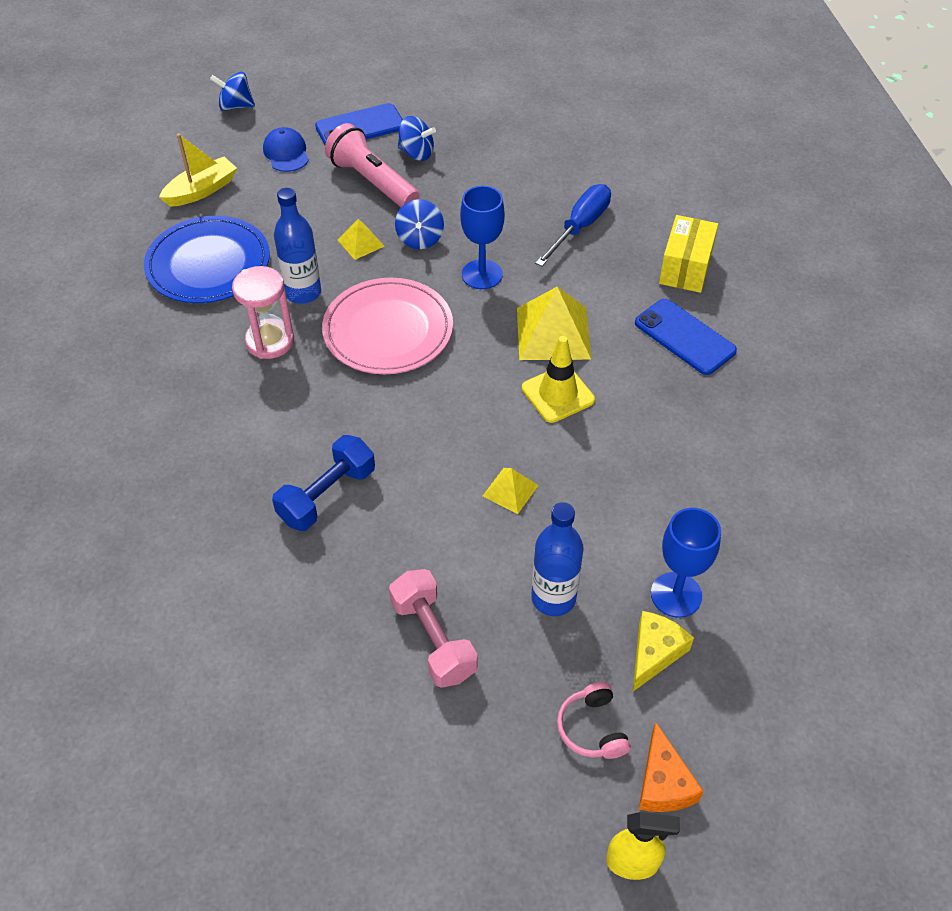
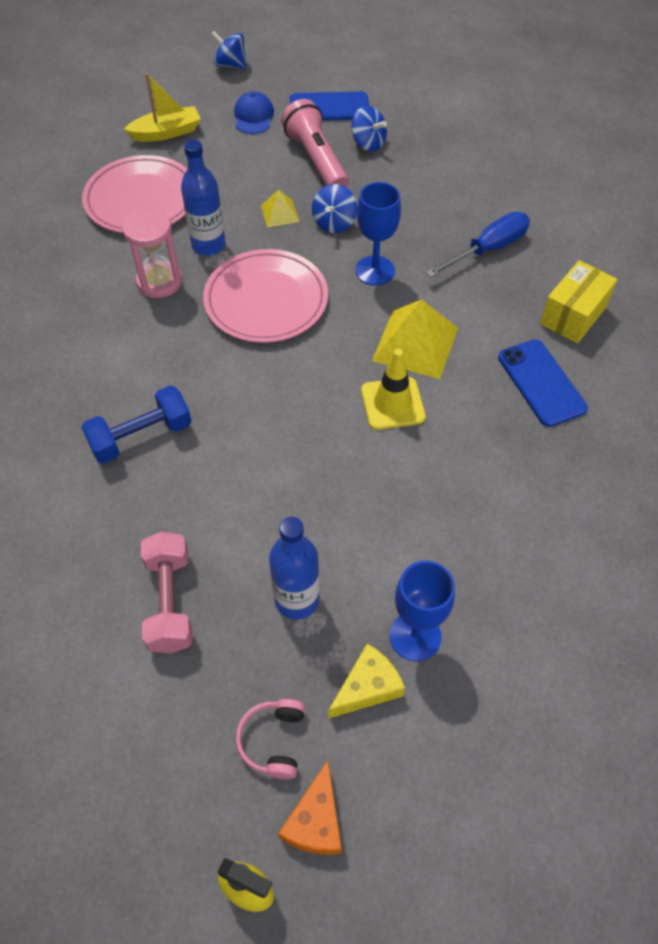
camera: 20 degrees right, 5 degrees up
(208, 264) = (141, 199): blue plate -> pink plate
(510, 490) = (305, 483): yellow pyramid -> none

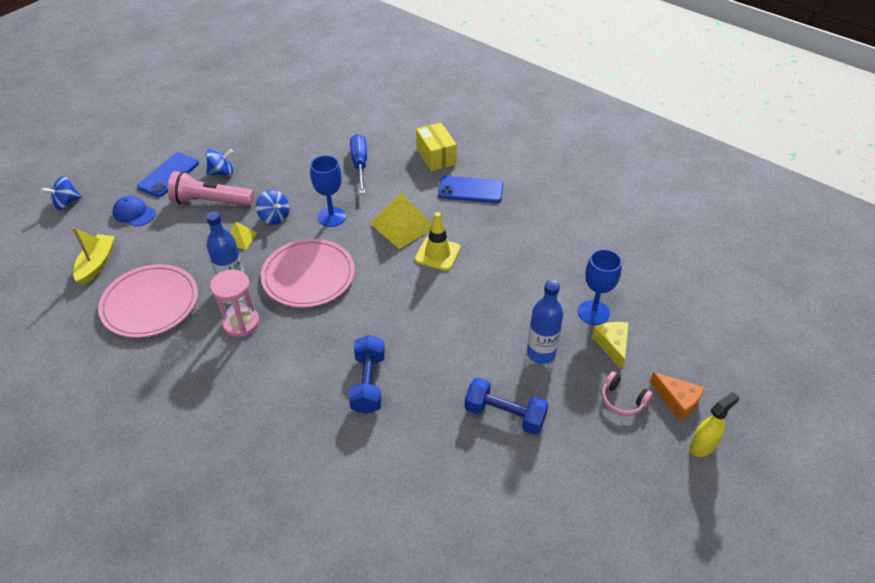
camera: 60 degrees left, 10 degrees down
(170, 601) = (504, 415): pink dumbbell -> blue dumbbell

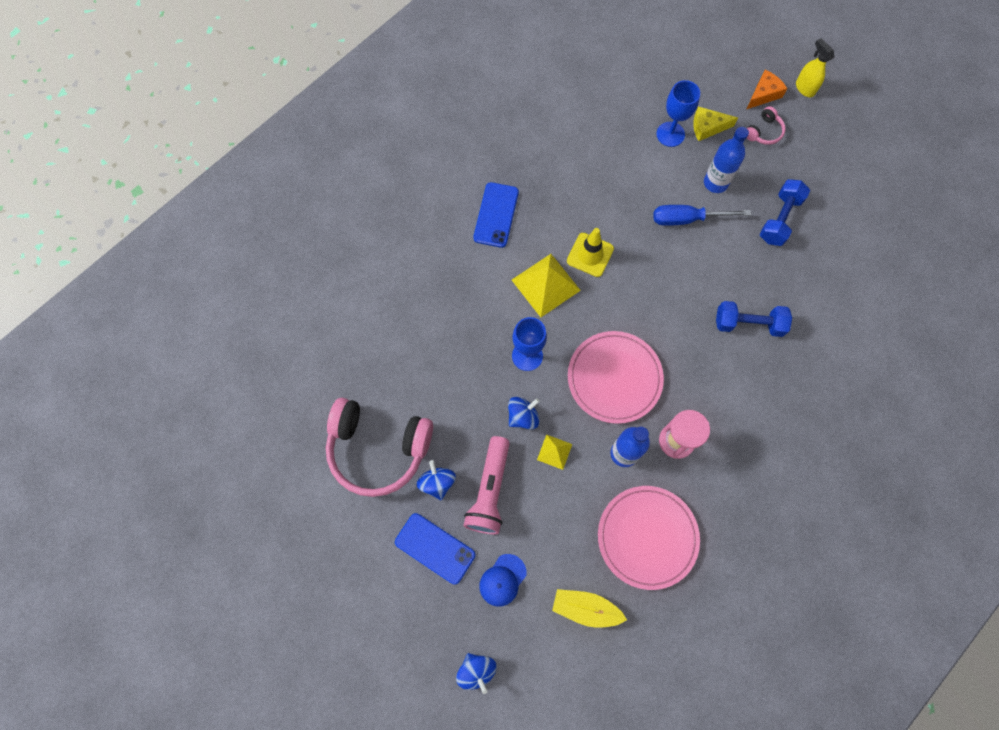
camera: 85 degrees left, 25 degrees up
(254, 140) = (378, 449): none -> pink headphones
(360, 164) = (440, 325): blue screwdriver -> blue screwdriver (687, 219)
(436, 156) = (435, 244): yellow box -> none

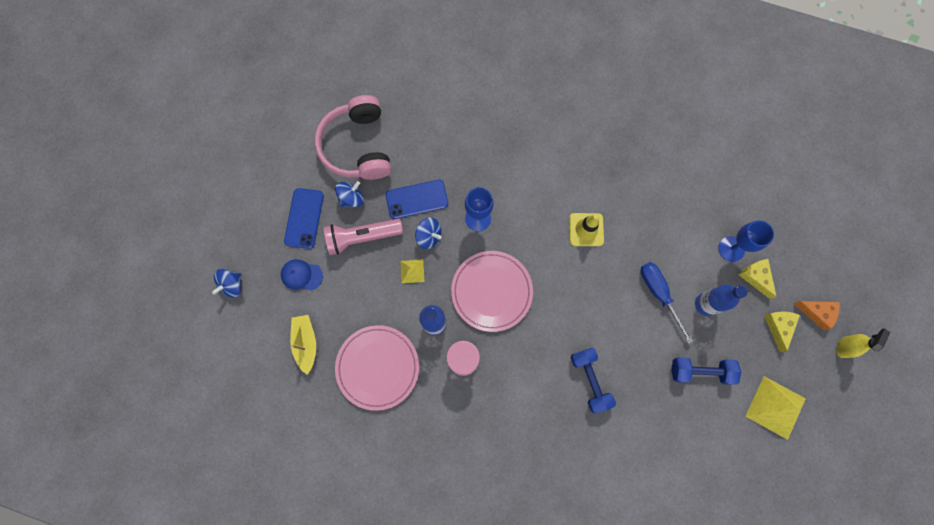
camera: 65 degrees right, 5 degrees up
(496, 215) = (583, 144): blue phone -> blue phone (417, 199)
(545, 285) = (543, 207): yellow pyramid -> yellow pyramid (775, 407)
(763, 132) = (778, 326): pink headphones -> yellow cheese

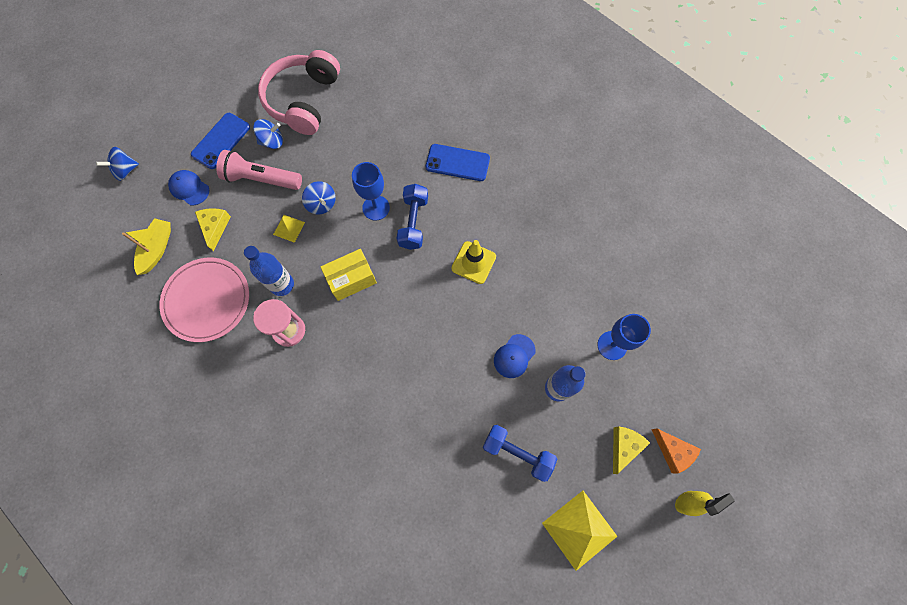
camera: 25 degrees right, 5 degrees down
(417, 199) = (329, 167): blue phone -> blue phone (457, 163)
(491, 291) = (351, 279): pink plate -> yellow box
(590, 380) = (400, 408): blue dumbbell -> blue dumbbell (413, 222)
(659, 294) = (514, 356): blue screwdriver -> blue cap
(755, 277) = (624, 385): yellow cheese -> yellow cheese (215, 227)

